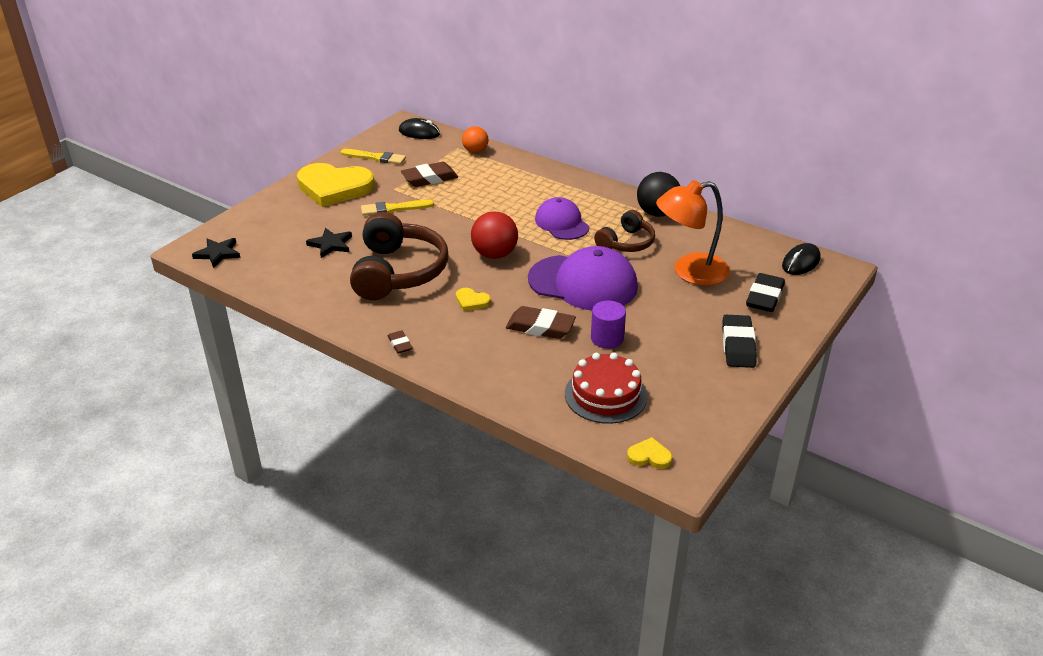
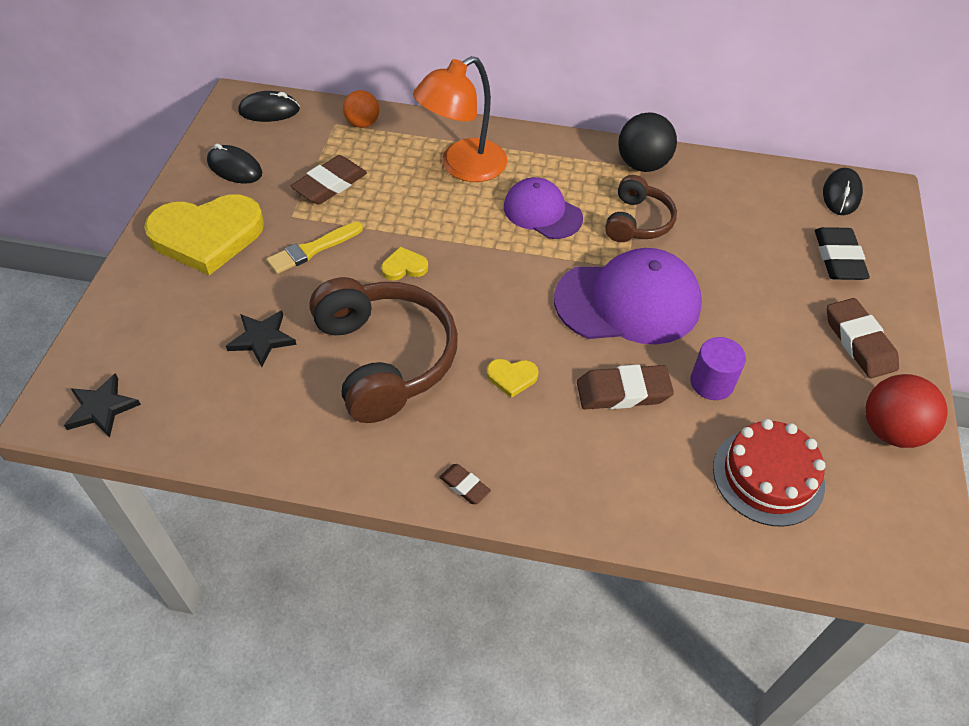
camera: 25 degrees left, 15 degrees up
(376, 157) = (235, 168): yellow brush -> black mouse
(494, 254) = (492, 288): red ball -> red ball (891, 430)
(649, 456) = (879, 557): yellow heart -> yellow heart (404, 267)
(689, 272) = (736, 245): orange lamp -> orange lamp (462, 167)
(738, 345) = (859, 342): black eraser -> brown eraser

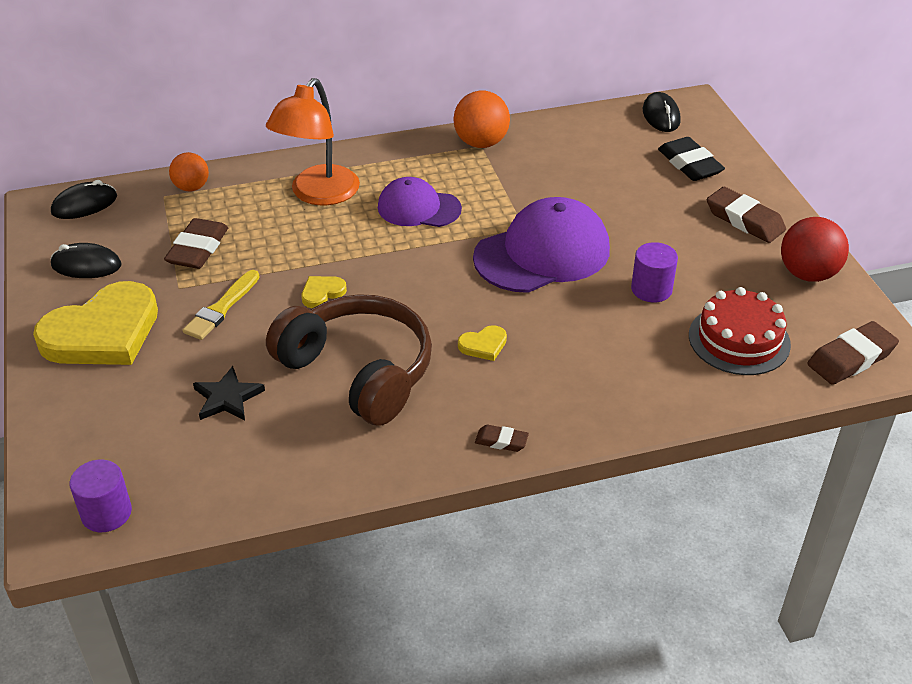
camera: 25 degrees left, 10 degrees down
(101, 408) = (106, 513): black star -> purple cylinder
(623, 392) = (585, 322): brown eraser -> brown eraser (851, 358)
(637, 222) = (508, 189): brown headphones -> none
(642, 164) = (481, 143): black ball -> orange ball

